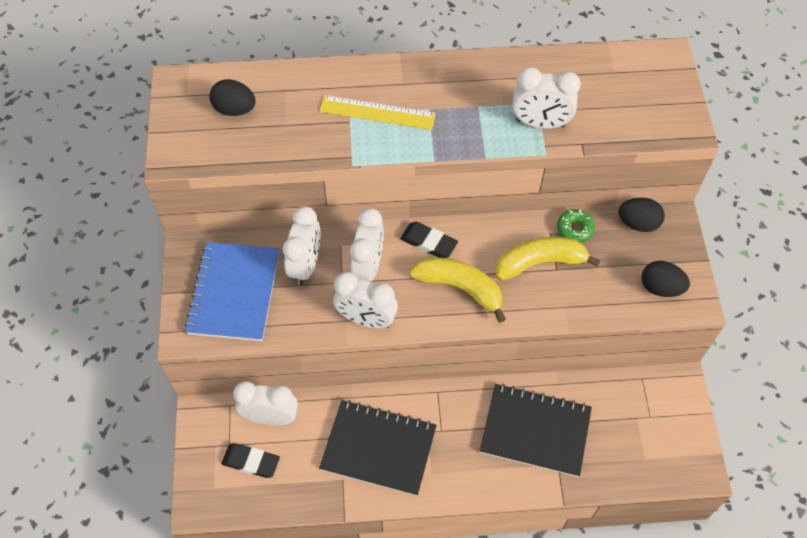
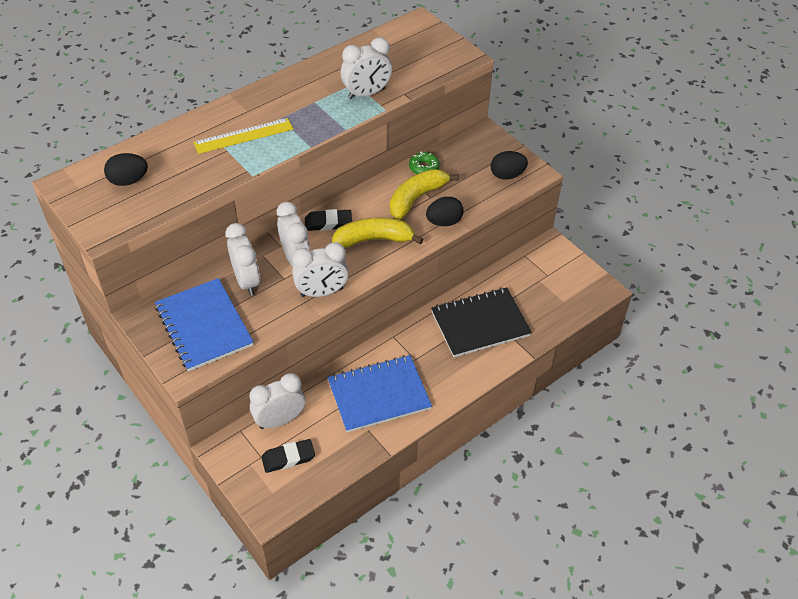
camera: 35 degrees left, 10 degrees down
(378, 448) = (379, 395): black notebook -> blue notebook
(638, 223) = (463, 145): black egg -> black egg (444, 222)

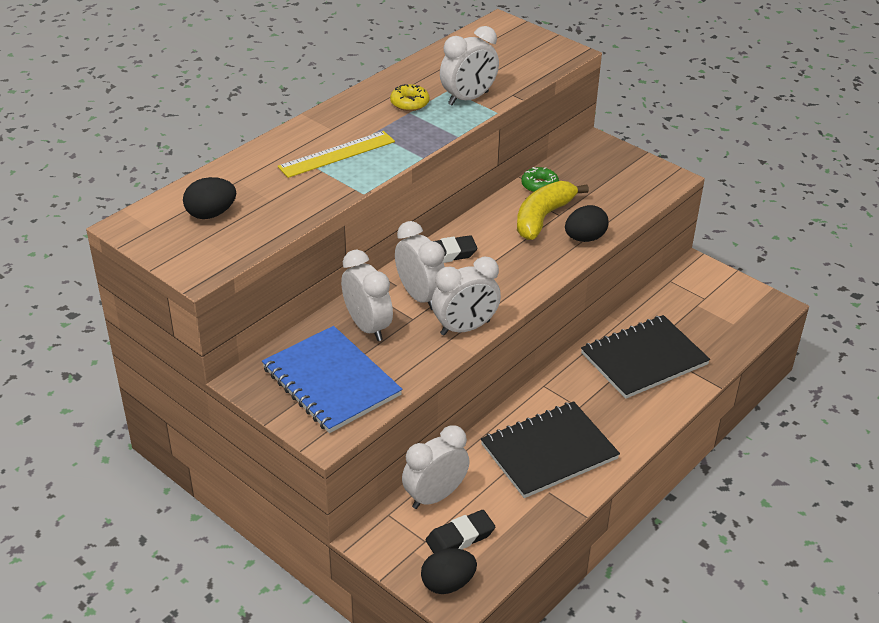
camera: 10 degrees left, 10 degrees down
(317, 93) = (409, 103): none -> yellow donut
(374, 240) = (508, 266): yellow banana -> none
(379, 395) = (549, 452): blue notebook -> black notebook
(507, 175) = (640, 183): black egg -> black egg (448, 584)

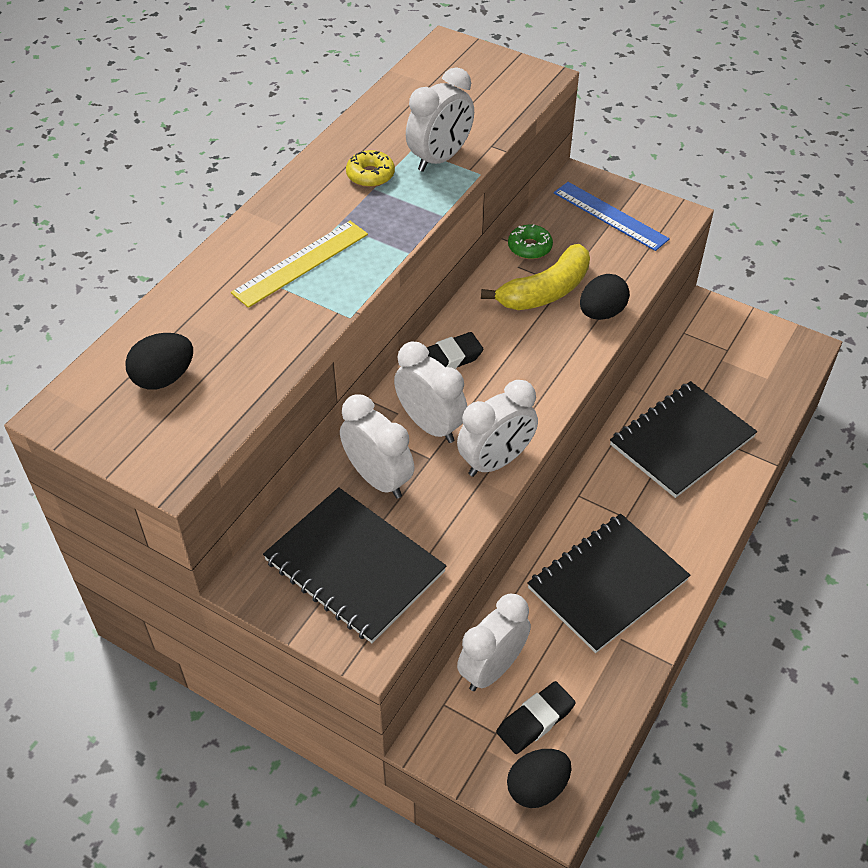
camera: 10 degrees left, 10 degrees up
(331, 381) = (354, 566): blue notebook -> black notebook
(543, 217) = (545, 291): yellow banana -> yellow banana turned 150 degrees counterclockwise
(614, 171) = (610, 216): none -> blue ruler

